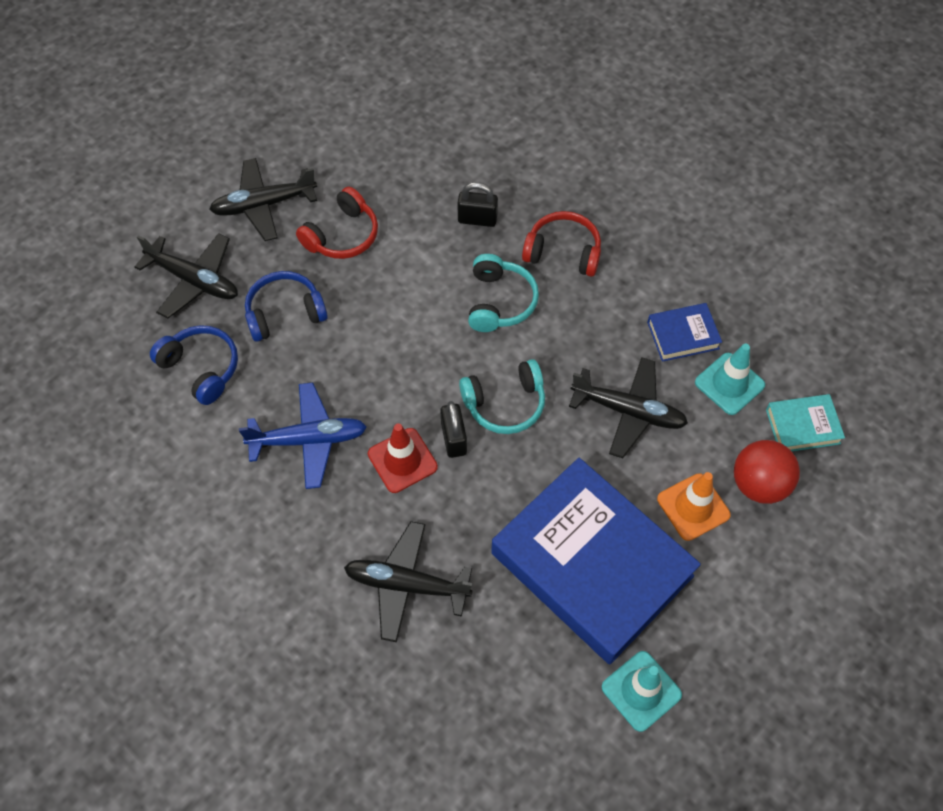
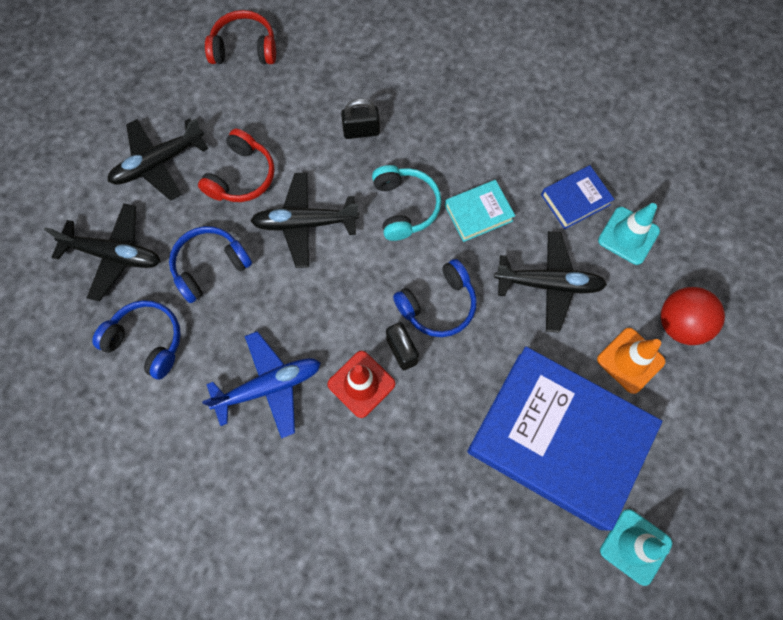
camera: 15 degrees left, 10 degrees up
(406, 584) = (400, 504): black plane -> black plane (304, 223)
(505, 404) = (438, 305): turquoise headphones -> blue headphones
(563, 252) = (447, 145): red headphones -> red headphones (244, 48)
(802, 426) = (701, 260): turquoise book -> turquoise book (478, 213)

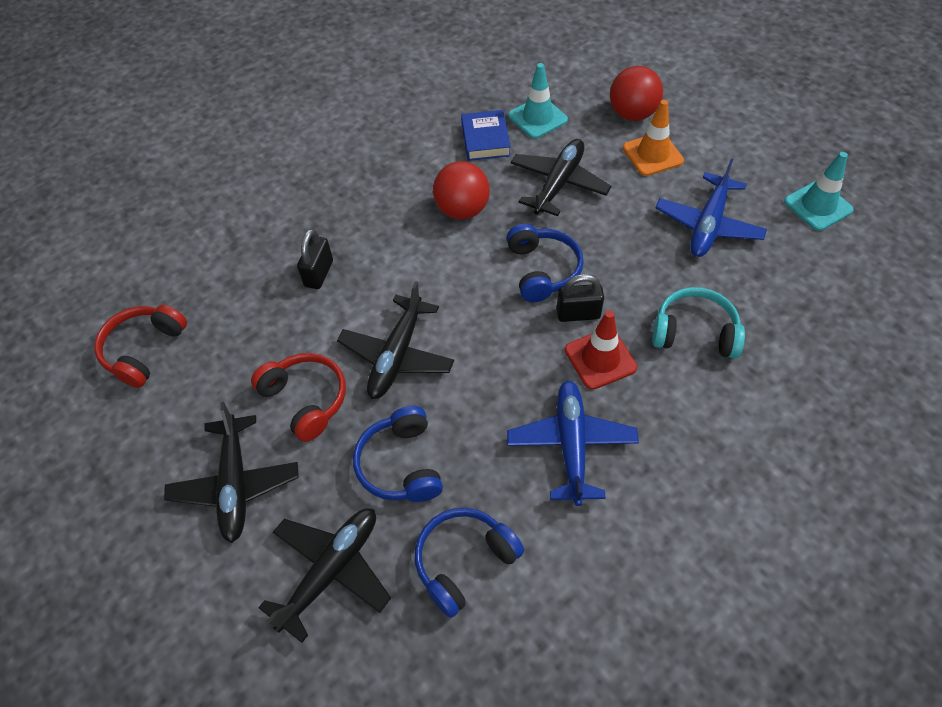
camera: 65 degrees left, 15 degrees down
(404, 207) = (425, 264): turquoise headphones -> turquoise headphones (694, 332)
(478, 213) = (462, 210): turquoise book -> red ball
(558, 439) = (708, 225): blue book -> blue plane

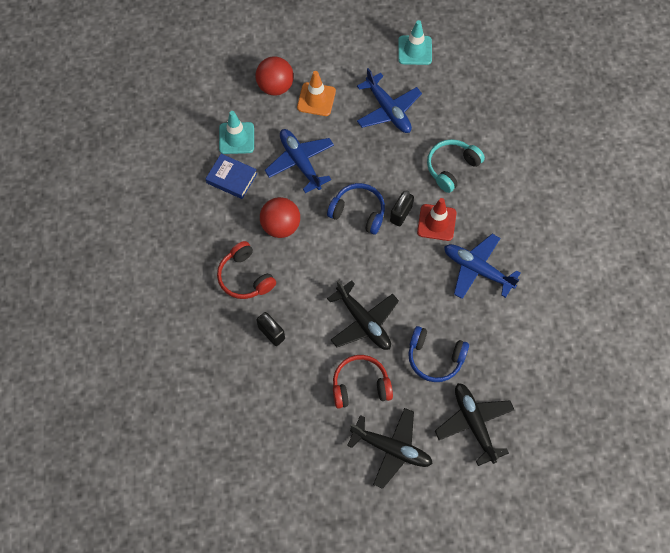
camera: 60 degrees left, 10 degrees up
(144, 350) = (259, 462): red headphones -> red headphones (245, 277)
(464, 562) = (508, 358): blue headphones -> none
(559, 183) = (300, 162): black plane -> blue plane

